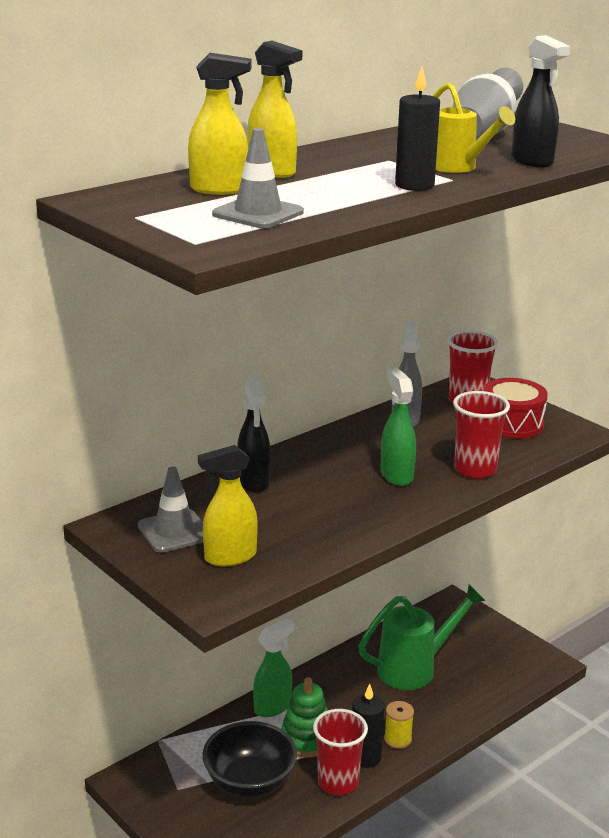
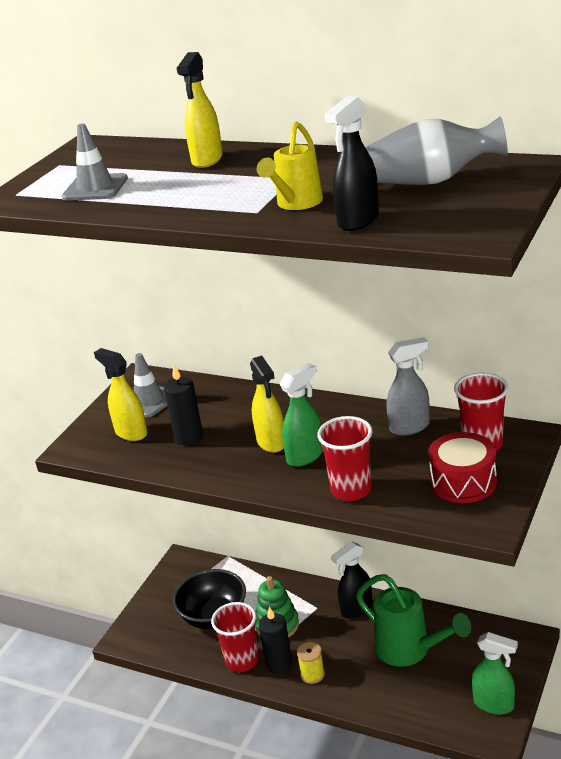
camera: 70 degrees right, 5 degrees up
(219, 189) = (143, 162): yellow spray bottle -> yellow spray bottle (271, 442)
(254, 482) = (239, 402): black spray bottle -> black spray bottle (356, 609)
(273, 707) = (300, 592): green spray bottle -> green spray bottle (494, 704)
(414, 185) = (221, 206): black candle -> black candle (189, 437)

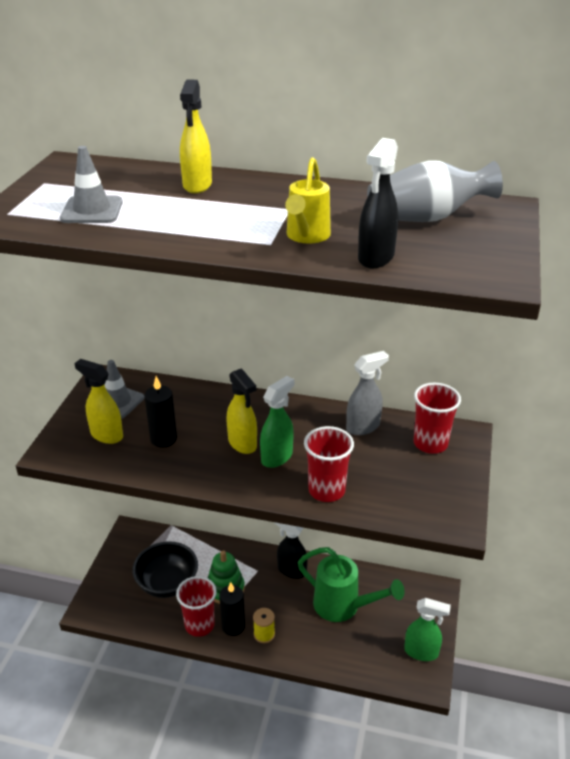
camera: 15 degrees left, 5 degrees up
(356, 609) = (291, 570): black spray bottle -> black spray bottle turned 75 degrees clockwise
(463, 482) = (423, 480): red drum -> none

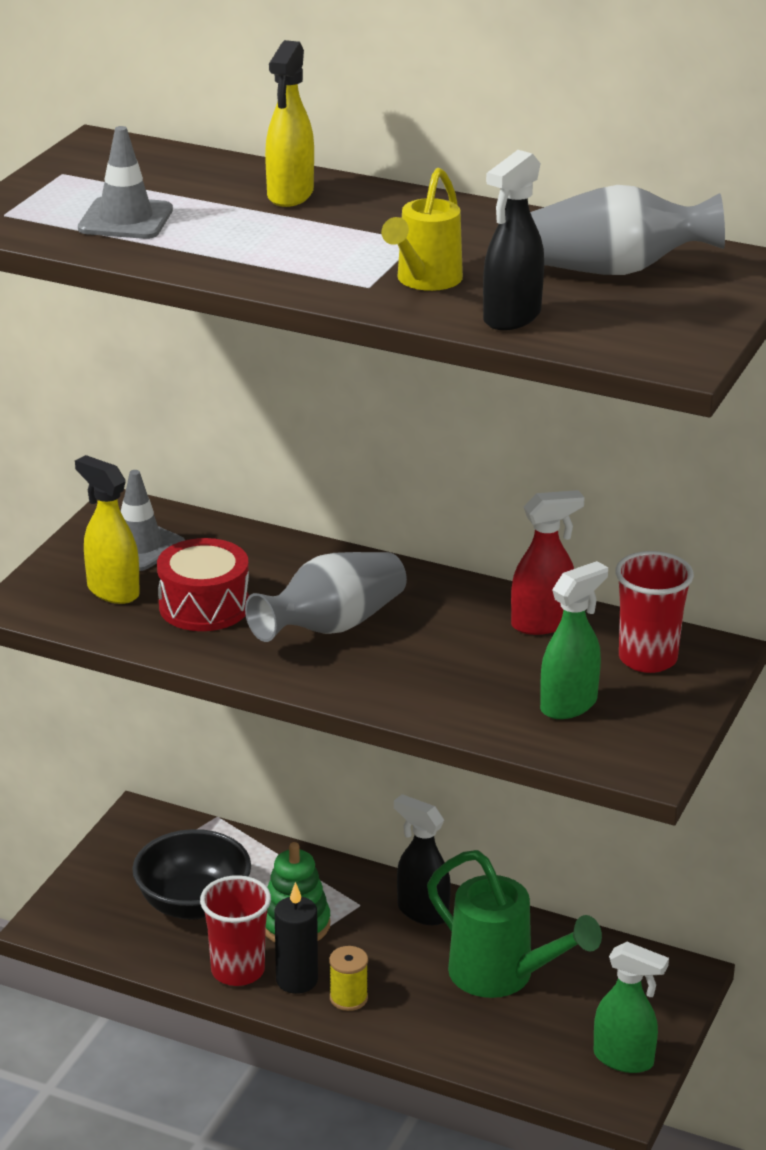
camera: 10 degrees right, 5 degrees down
(163, 439) = (204, 606): black candle -> red drum
(242, 444) = (332, 626): yellow spray bottle -> grey vase
(277, 457) = (383, 650): green spray bottle -> green spray bottle (569, 705)
(326, 490) = (450, 703): red cup -> none
(363, 427) = (542, 623): grey spray bottle -> red spray bottle

